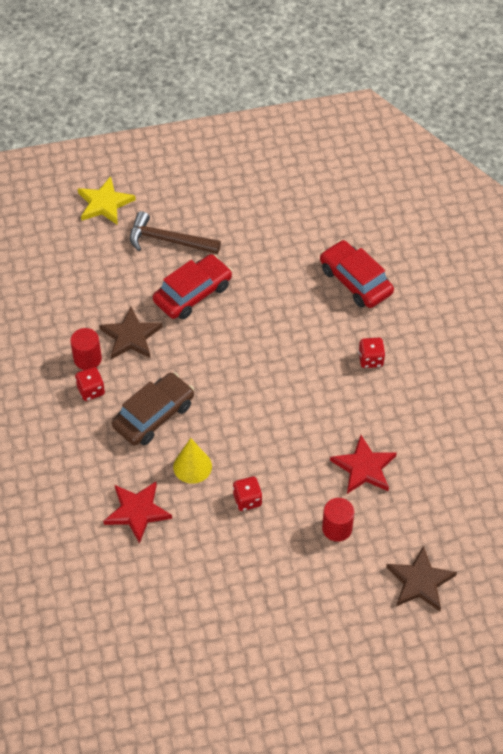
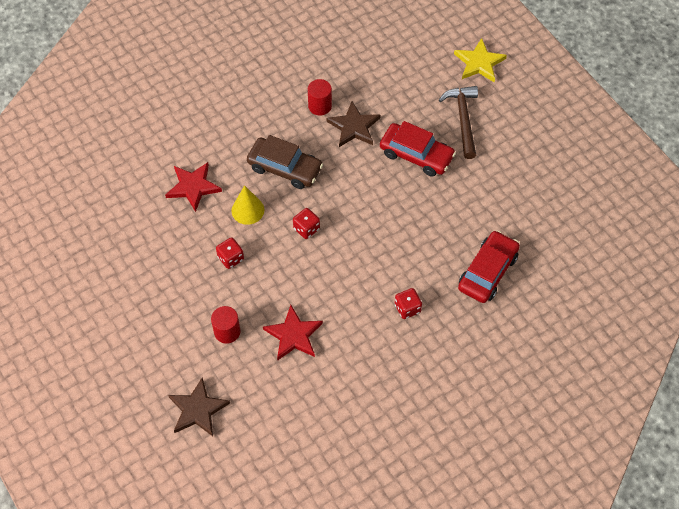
camera: 70 degrees right, 5 degrees up
(91, 390) = (291, 119): red dice -> red dice (306, 229)

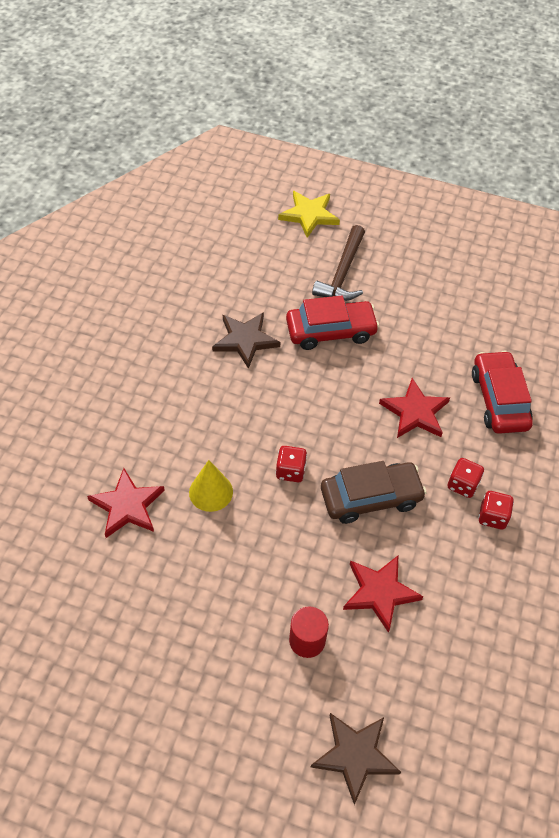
camera: 40 degrees left, 5 degrees down
(231, 258) = (238, 556): red dice -> red dice (492, 517)
(285, 168) = (211, 423): brown car -> brown car (371, 498)
(320, 106) = (192, 340): red cylinder -> none
(421, 243) = (415, 412): none -> red star
(463, 119) = (342, 273): brown hammer -> brown hammer turned 120 degrees counterclockwise

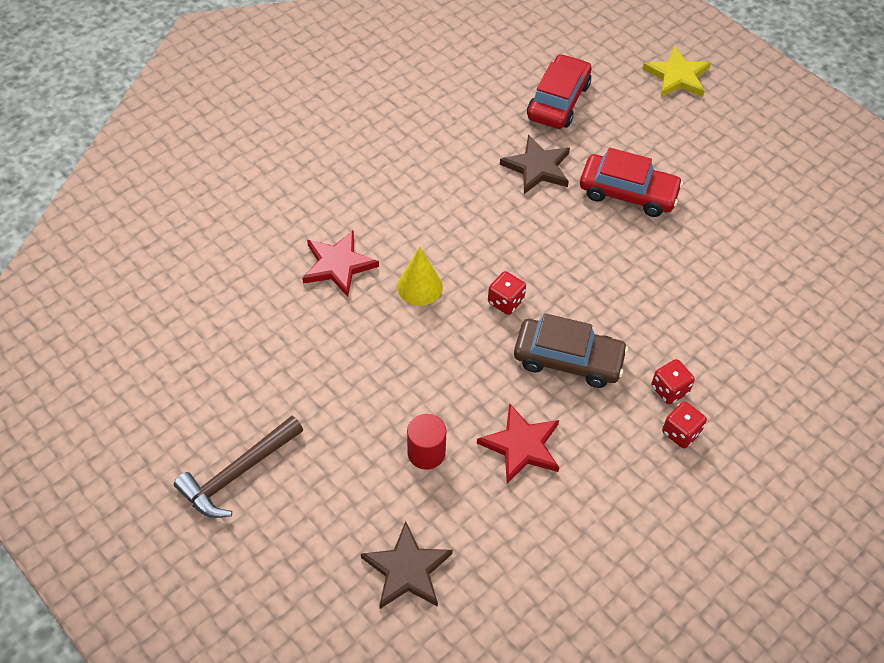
camera: 30 degrees right, 0 degrees up
(342, 273) = (676, 144): brown hammer -> brown hammer (238, 473)
(415, 412) = (665, 302): red star -> none
(499, 399) = (763, 329): red car -> red car (558, 101)

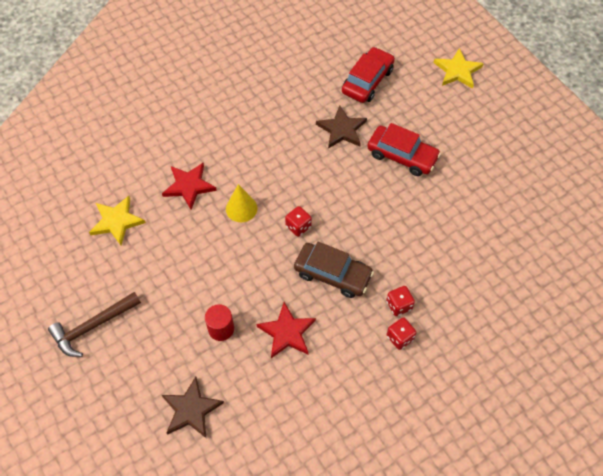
camera: 10 degrees right, 5 degrees up
(243, 324) = (117, 221): none -> yellow star

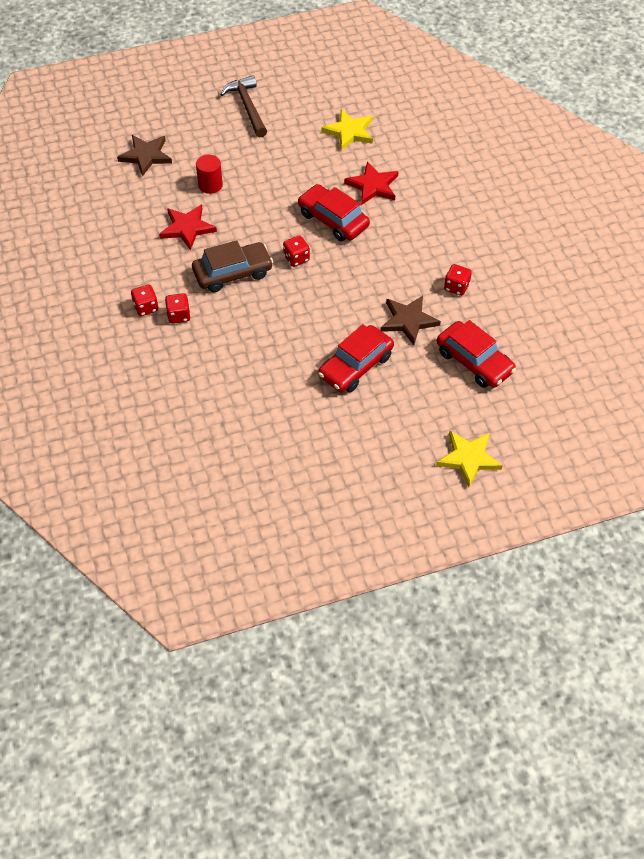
camera: 105 degrees right, 5 degrees down
(241, 208) = (333, 220): yellow cone -> red car
(294, 104) = (456, 287): none -> red dice
(332, 274) = (233, 273): brown car -> brown car turned 150 degrees counterclockwise

